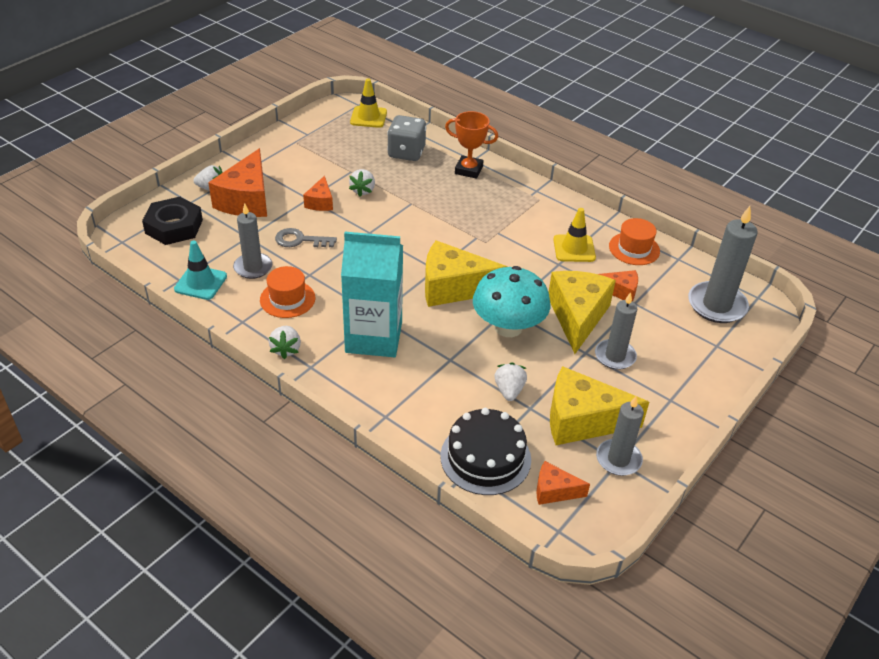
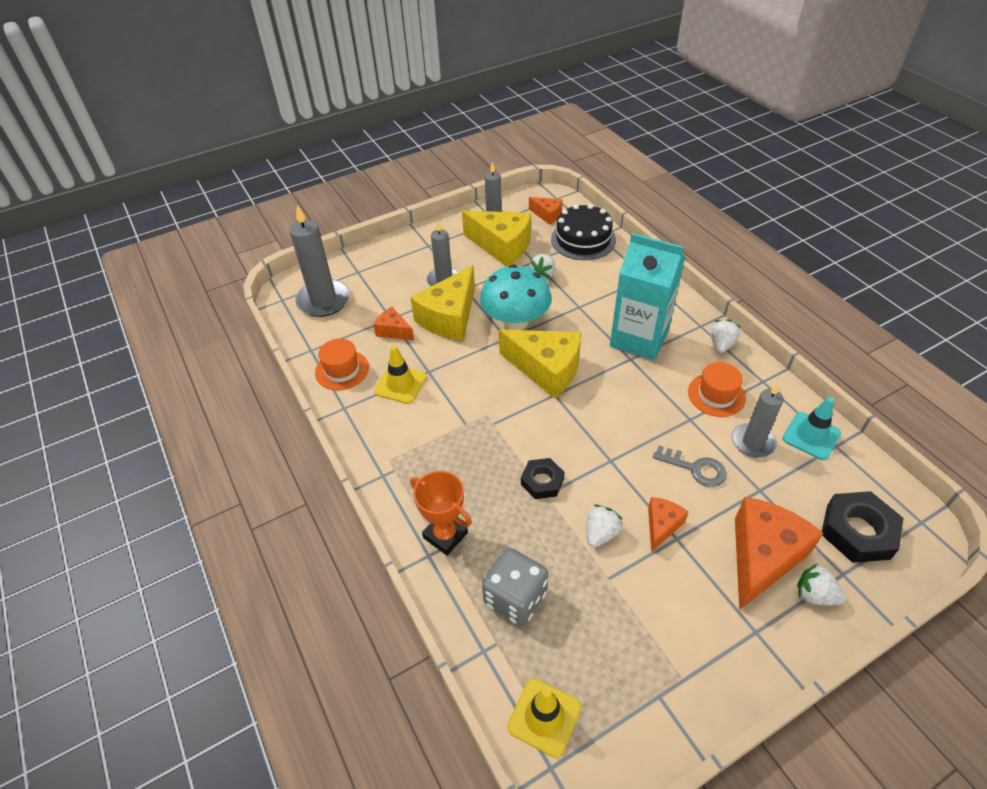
camera: 155 degrees left, 5 degrees up
(417, 209) = (542, 481): none -> black nut

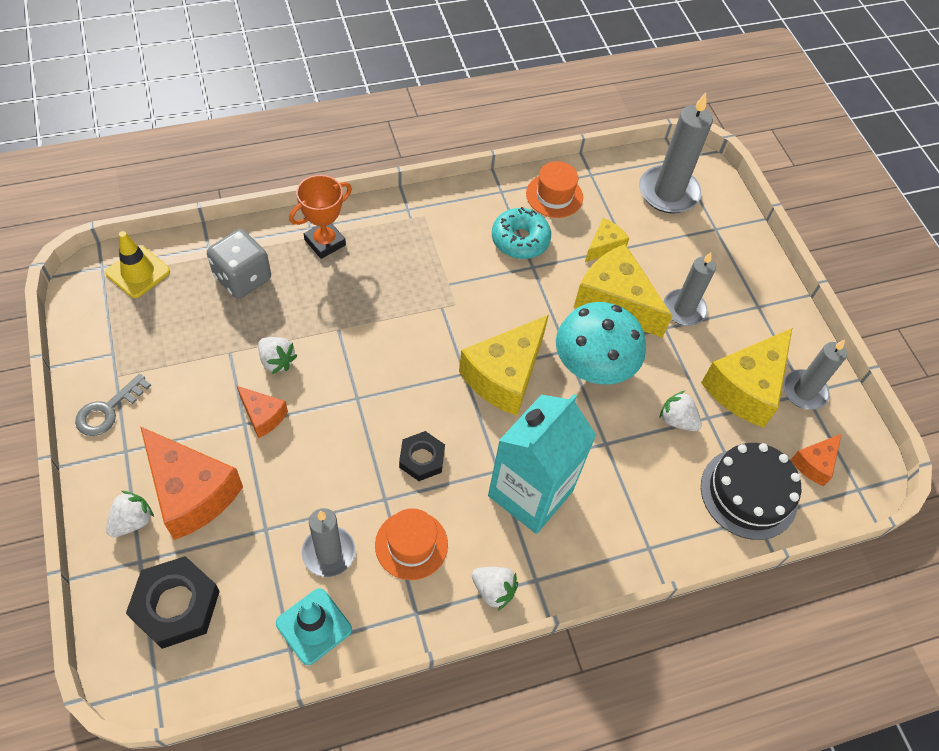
camera: 95 degrees right, 10 degrees up
(393, 331) = (604, 246): orange cheese -> yellow cheese
(400, 384) = (520, 240): yellow traffic cone -> turquoise donut
(542, 481) = (354, 330): black nut -> black nut (421, 459)
(695, 468) = (317, 475): grey key -> grey key (108, 410)

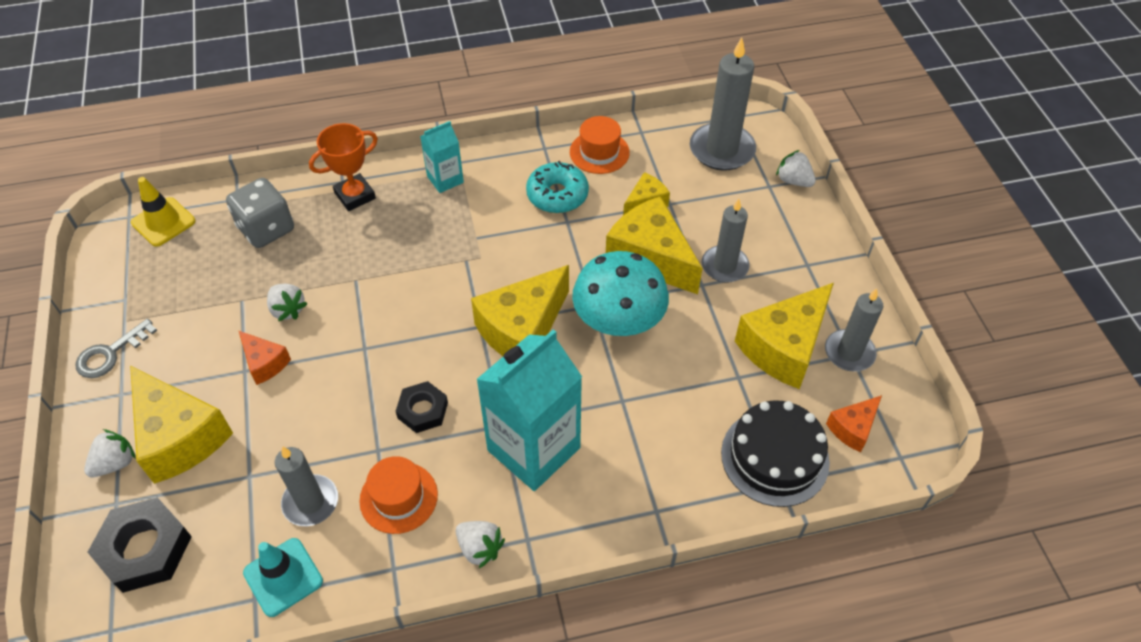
camera: 10 degrees right, 5 degrees down
(191, 492) = (179, 437): orange cheese -> yellow cheese
(410, 225) = (445, 179): none -> turquoise carton
(677, 420) = (703, 379): white strawberry -> white strawberry (793, 181)

